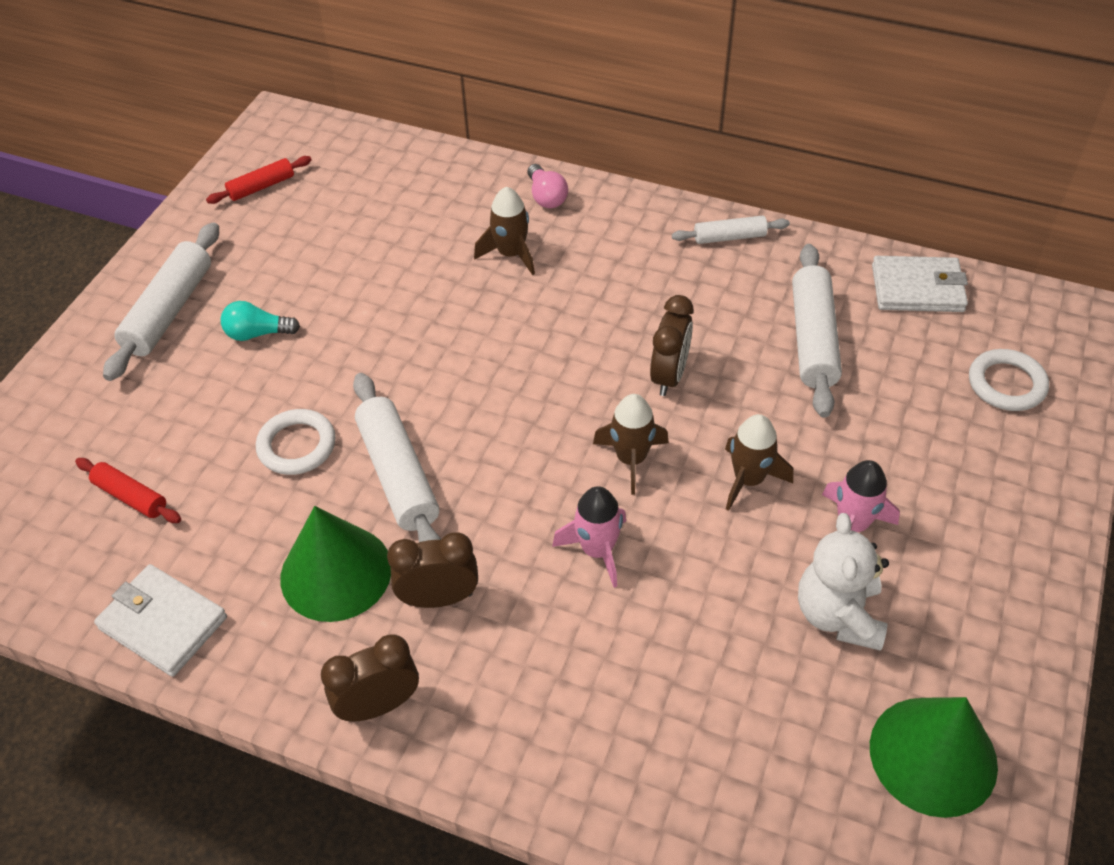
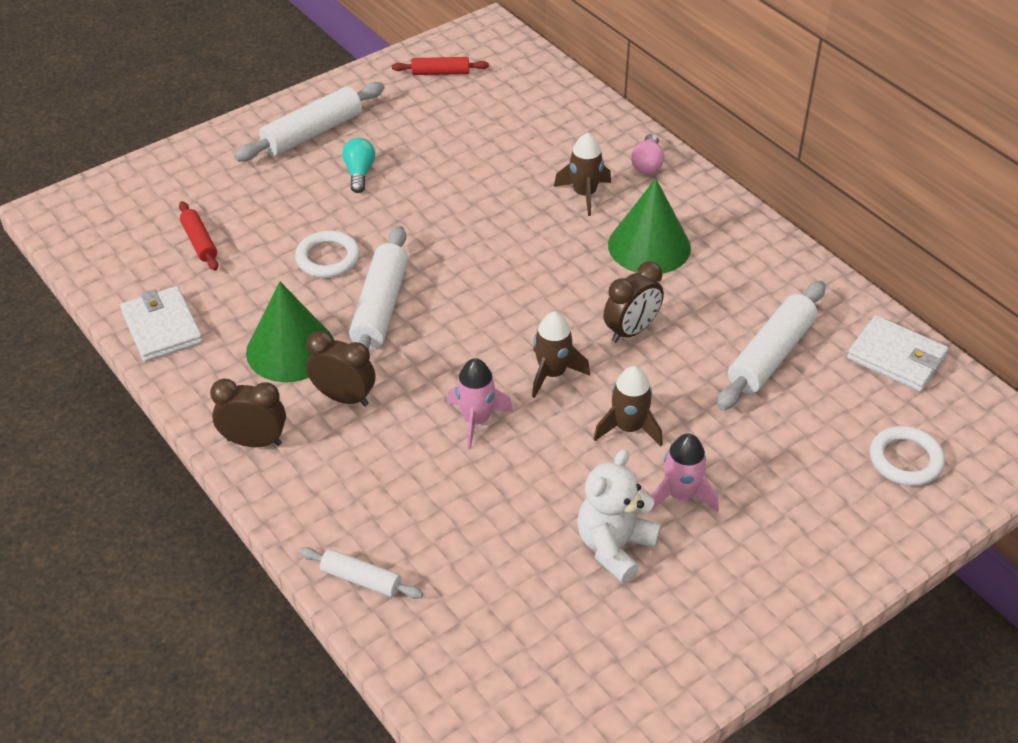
camera: 30 degrees right, 5 degrees down
(258, 333) = (359, 173): turquoise light bulb -> turquoise light bulb turned 60 degrees clockwise
(729, 237) = (770, 253): white rolling pin -> white rolling pin (361, 579)
(933, 755) = (601, 668): green cone -> green cone (649, 246)

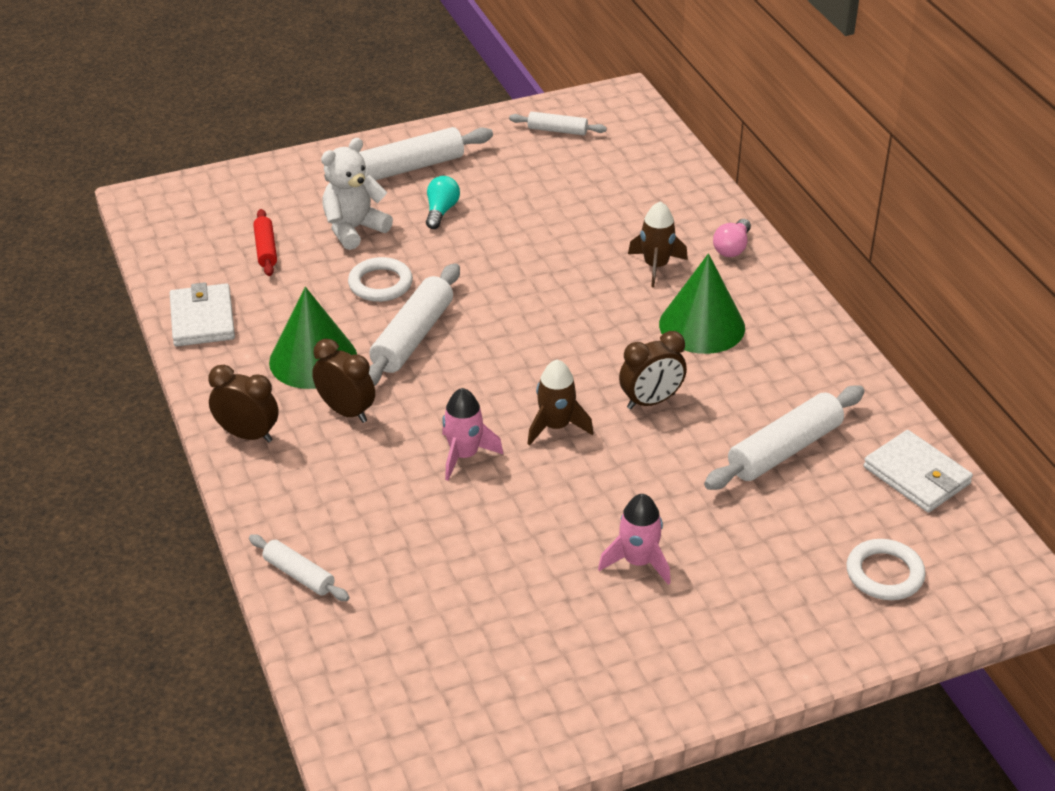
camera: 15 degrees right, 5 degrees down
(440, 73) = (557, 130): red rolling pin -> white rolling pin
(614, 547) = (552, 595): white teddy bear -> white teddy bear (354, 229)
(628, 428) = (611, 490): brown rocket -> none

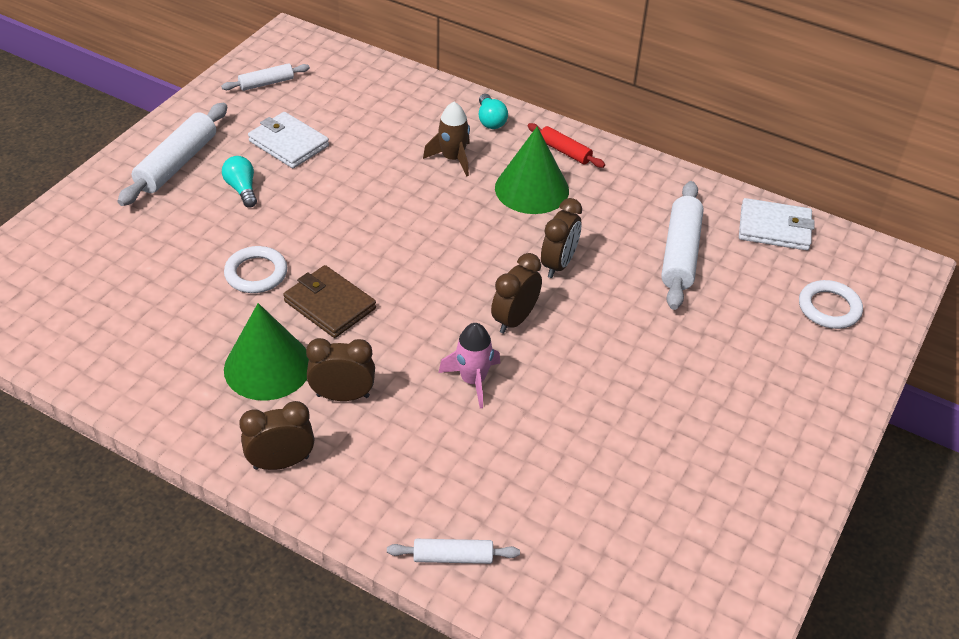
camera: 40 degrees left, 5 degrees up
(202, 319) = (130, 382): white wallet -> white wallet (289, 143)
(266, 249) = (122, 291): red rolling pin -> red rolling pin (565, 151)
(354, 229) = (183, 237): white teddy bear -> none
(412, 337) = (330, 305): white rolling pin -> brown wallet
(556, 426) = (514, 320): brown rocket -> brown clock
(638, 562) = (678, 391): pink rocket -> none
(732, 248) = (490, 120): pink light bulb -> turquoise light bulb

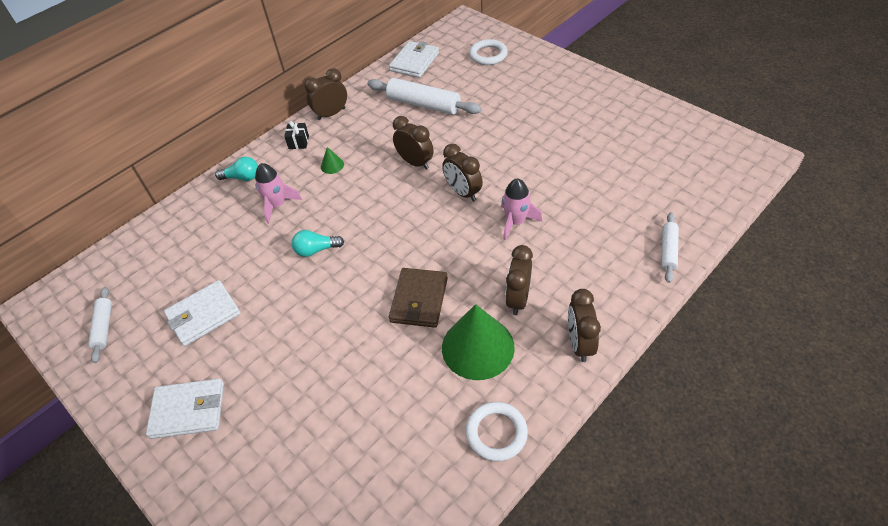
camera: 70 degrees left, 5 degrees up
(177, 163) = (188, 410): white rolling pin -> white wallet
(242, 189) = (251, 355): turquoise light bulb -> turquoise light bulb (316, 250)
(256, 273) = (366, 350): white ring -> white ring (496, 433)
(330, 305) = (419, 300): brown wallet -> brown wallet turned 45 degrees counterclockwise
(452, 159) = (277, 205): brown rocket -> pink rocket
(532, 189) = (332, 165): green cone -> green cone, size x0.42
(565, 151) = (299, 142): red rolling pin -> black gift
(628, 168) = (331, 114): none -> brown clock

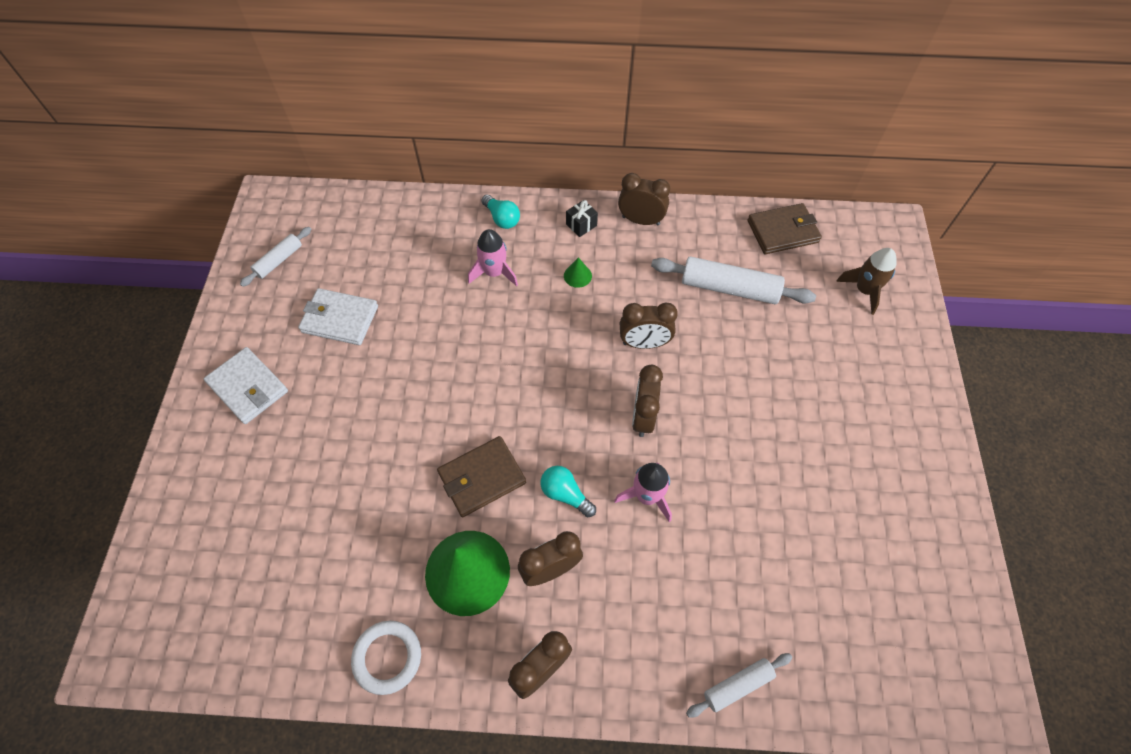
camera: 45 degrees right, 10 degrees up
(316, 250) = (470, 346): turquoise light bulb -> turquoise light bulb (565, 494)
(414, 62) = (782, 231): white wallet -> brown wallet
(415, 163) = (644, 343): brown clock -> brown clock turned 90 degrees clockwise
(423, 105) = (729, 288): white rolling pin -> white rolling pin turned 60 degrees counterclockwise
(488, 55) = (864, 290): white ring -> brown rocket

